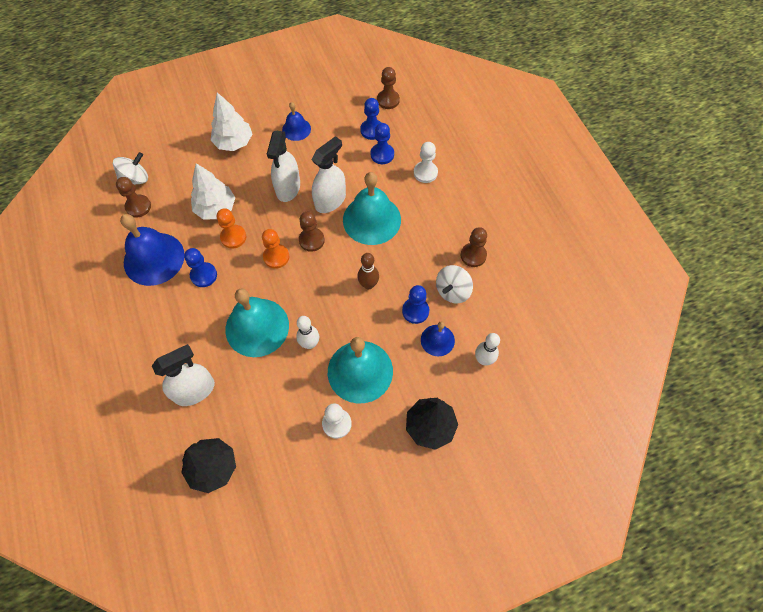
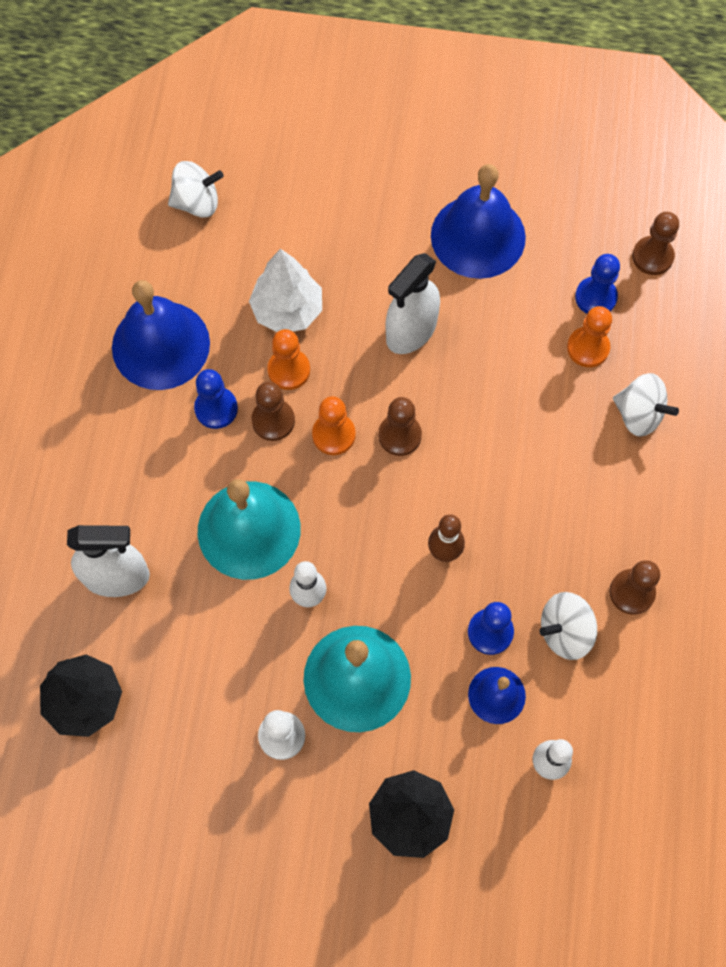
camera: 30 degrees right, 5 degrees up
(138, 207) = (179, 250): brown pawn -> brown pawn (273, 421)
(234, 142) = (370, 212): white tree -> none
(296, 129) = (478, 236): blue bell -> blue bell, size x1.88
(330, 200) = (463, 385): white spray bottle -> none
(372, 219) = (509, 449): turquoise bell -> none
(382, 154) = (588, 348): blue pawn -> orange pawn
(425, 173) = (639, 414): white pawn -> white spinning top

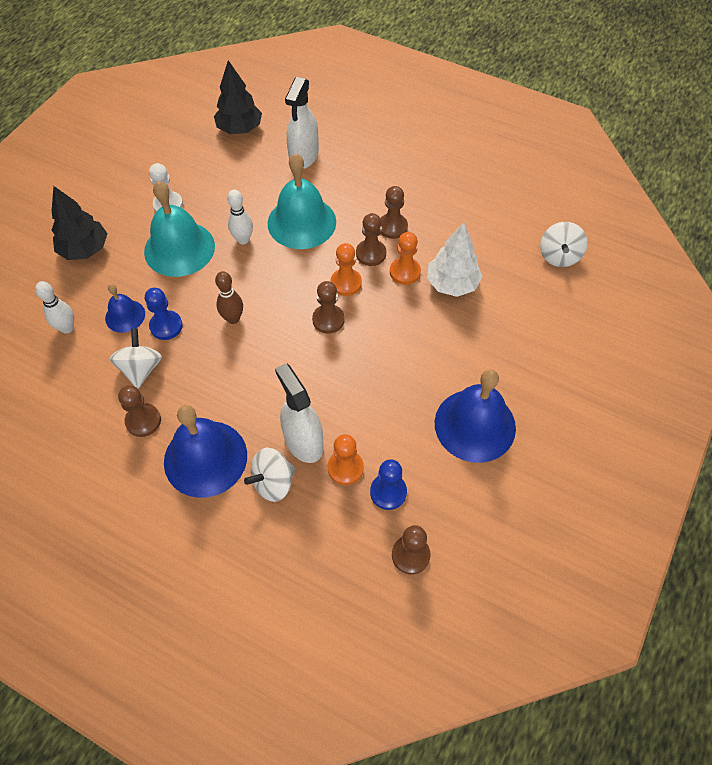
camera: 110 degrees right, 10 degrees down
(160, 345) = (451, 210): blue bell -> blue bell (205, 458)
(216, 408) = (392, 227): blue pawn -> brown pawn
(411, 331) = (407, 352): white spray bottle -> white spray bottle (303, 441)

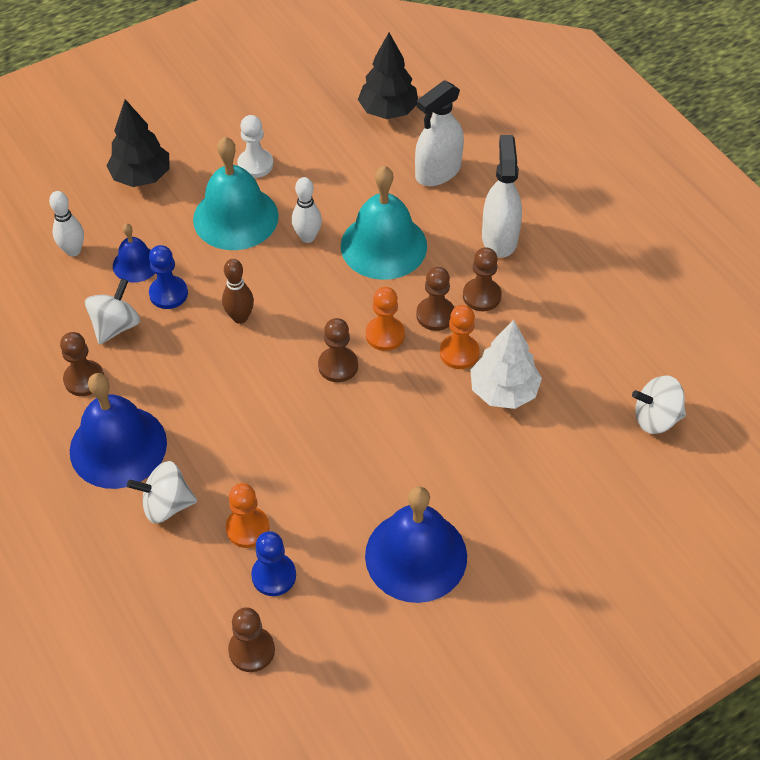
camera: 30 degrees right, 5 degrees down
(303, 441) = (224, 479): white spray bottle -> white spray bottle (499, 238)
(559, 256) = (655, 418): white spinning top -> white spinning top turned 45 degrees clockwise

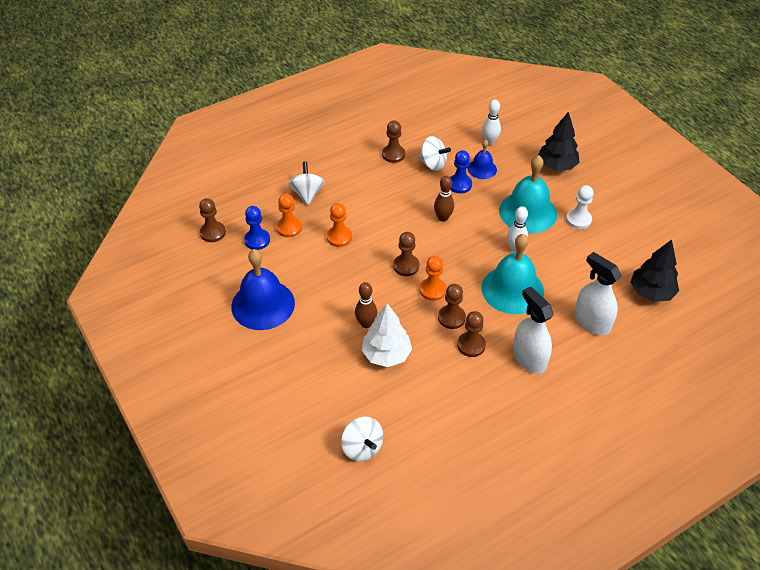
camera: 90 degrees right, 5 degrees down
(118, 446) = (347, 172): blue bell -> none
(449, 416) = (366, 324): none -> brown bowling pin
(459, 353) = (419, 330): orange pawn -> orange pawn (339, 237)
(499, 238) = (529, 358): white spray bottle -> white spray bottle turned 120 degrees counterclockwise
(655, 418) = (362, 447): white spinning top -> white spinning top turned 150 degrees clockwise

